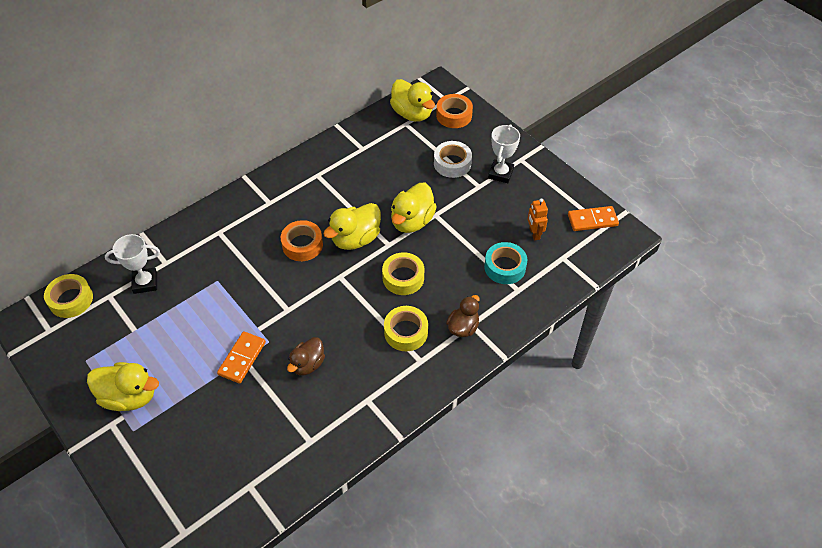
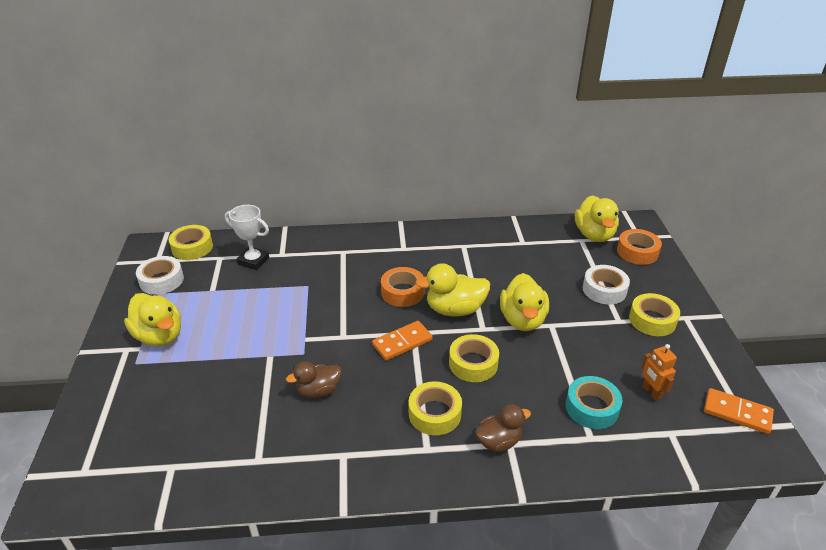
camera: 35 degrees right, 15 degrees down
(75, 347) = (161, 280): none -> white tape
(242, 358) = (269, 355): orange domino -> orange domino (402, 342)
(412, 221) = (522, 320): yellow duck -> yellow duck turned 60 degrees counterclockwise
(500, 173) = (652, 320): white trophy -> yellow tape
(534, 233) = (651, 392): orange robot -> orange robot turned 45 degrees counterclockwise

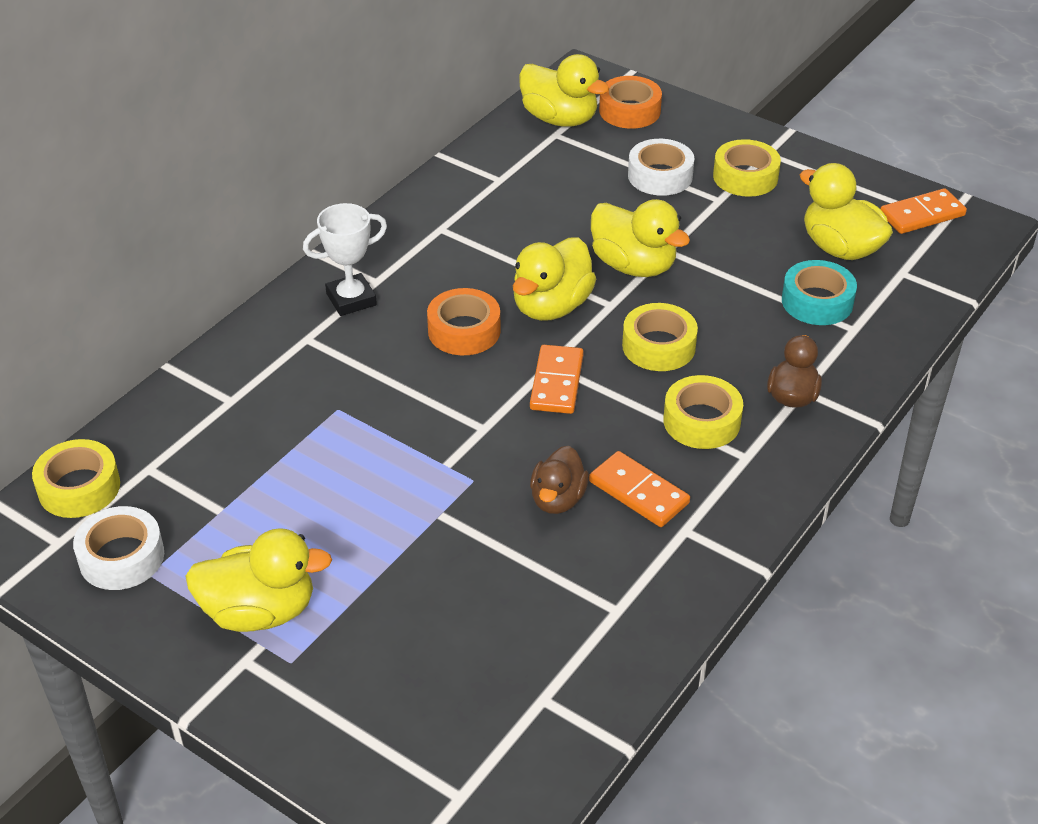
camera: 50 degrees left, 5 degrees up
(253, 261) = (208, 436): white trophy -> white trophy (351, 299)
(353, 419) = (638, 492): none -> orange domino
(651, 392) = (840, 248): orange robot -> yellow duck

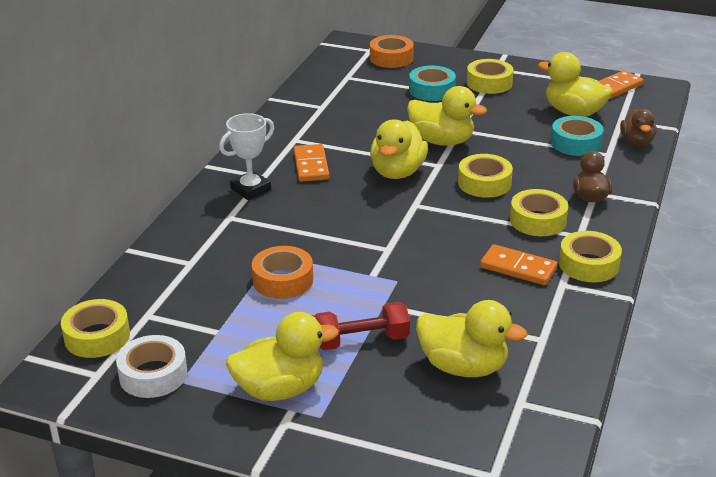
camera: 15 degrees left, 10 degrees down
(388, 562) = (361, 341): none -> red dumbbell
(464, 331) = (343, 195): orange tape -> orange tape (283, 280)
(556, 382) = (425, 214): orange domino -> orange domino (311, 165)
(558, 499) = (464, 281): brown duck -> brown duck (636, 142)
(560, 119) = (345, 68): yellow duck -> yellow duck (463, 367)
(660, 176) = (432, 90): white tape -> turquoise tape
(735, 506) = (588, 264): none -> yellow tape

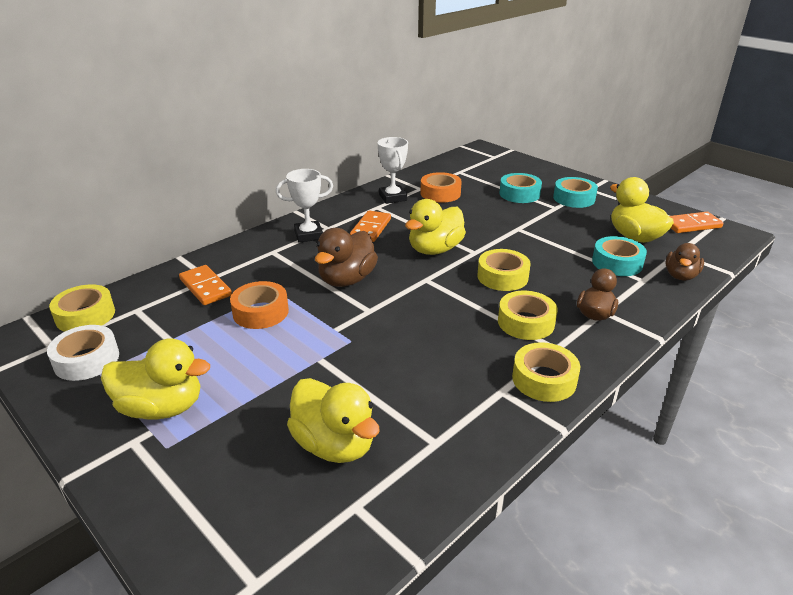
camera: 25 degrees right, 0 degrees up
(302, 124) = (393, 197): none -> white trophy
(338, 225) = (347, 280): none -> brown duck
(361, 341) = (270, 386): red dumbbell -> none
(391, 58) = (506, 165): orange tape -> orange tape (440, 193)
(442, 141) = (494, 234): yellow duck -> none
(489, 83) = (574, 198): yellow tape -> turquoise tape
(518, 268) = (470, 362): orange domino -> orange domino (205, 287)

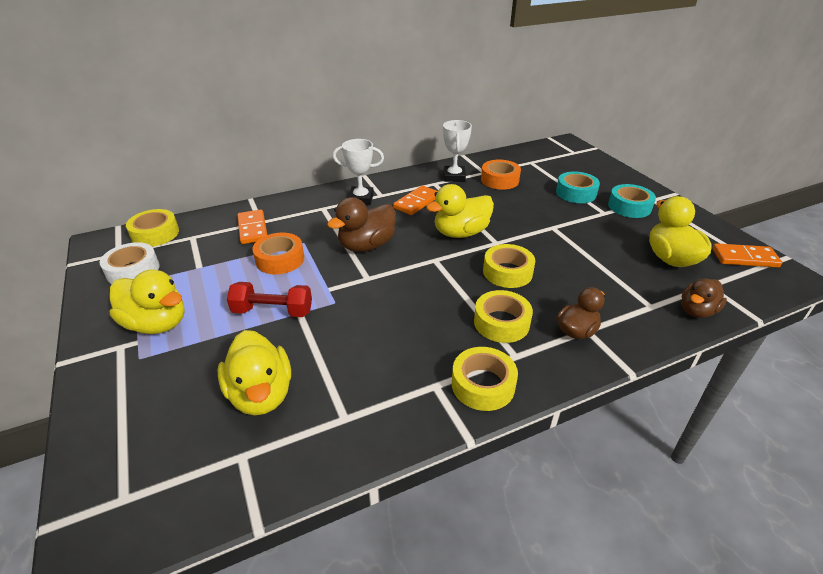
camera: 20 degrees right, 5 degrees up
(290, 364) = (273, 311): none -> red dumbbell
(617, 263) = (634, 282): turquoise tape -> none

